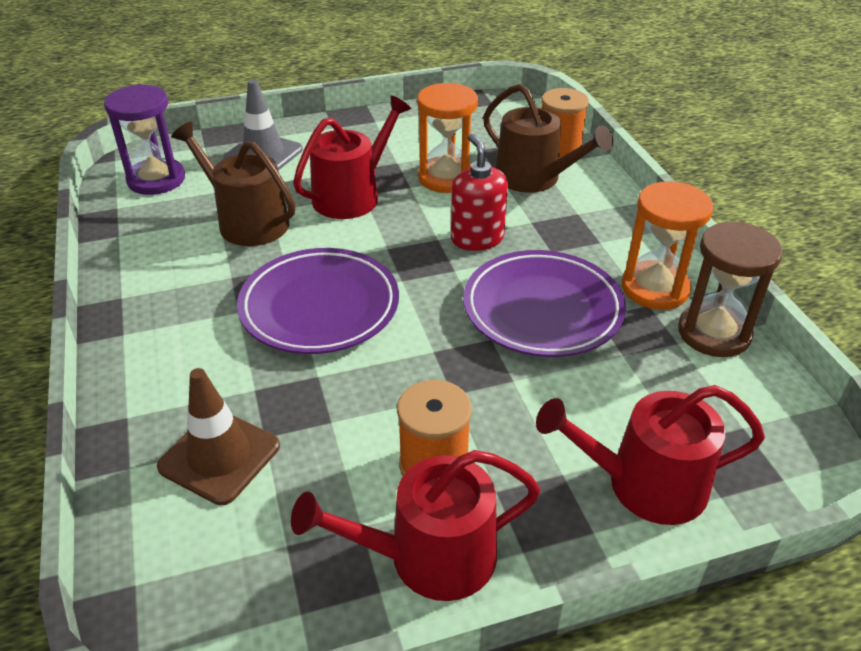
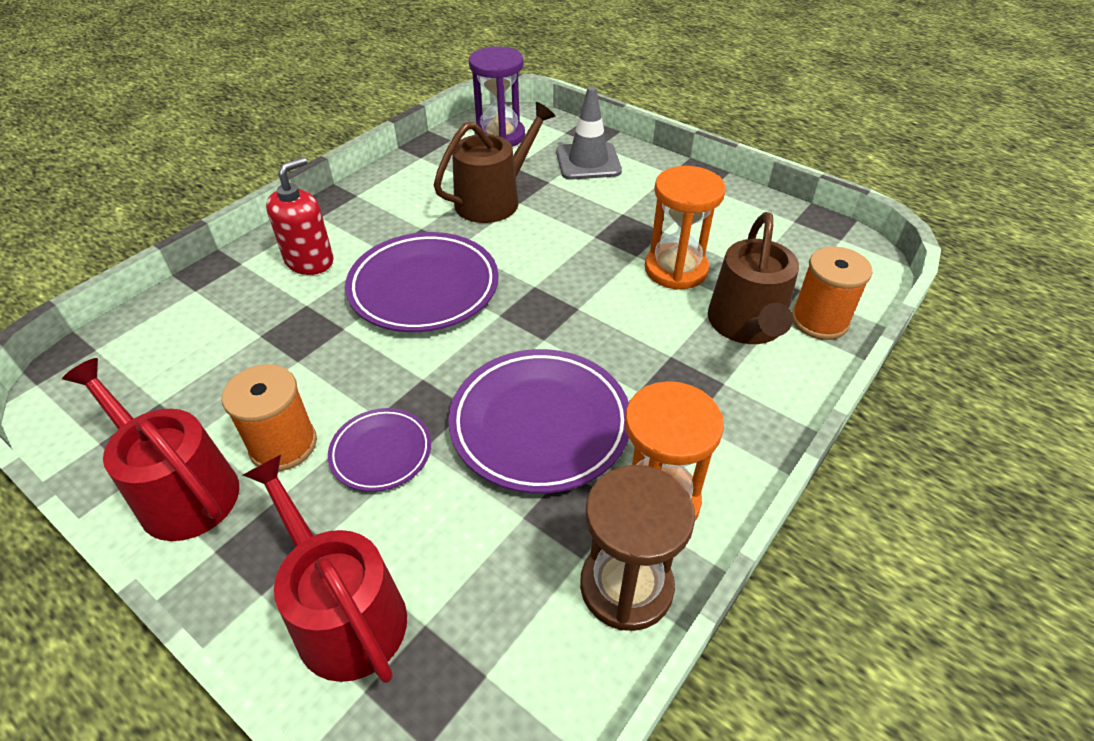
camera: 55 degrees right, 5 degrees up
(219, 456) = (227, 324): brown traffic cone -> none
(247, 221) = (493, 200): brown watering can -> brown watering can turned 45 degrees clockwise
(352, 195) = (585, 231): red watering can -> none
(477, 238) = (604, 332): red soap dispenser -> red soap dispenser (309, 261)
(497, 406) = (381, 453): none -> purple plate

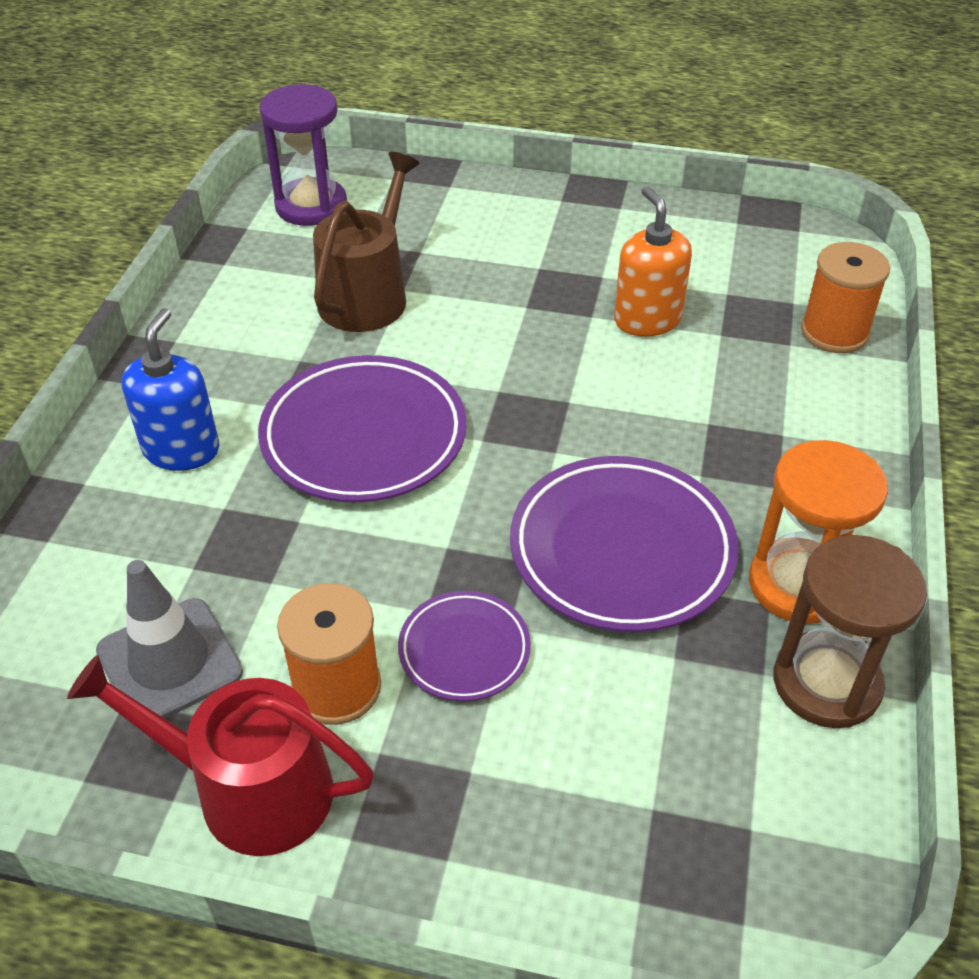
camera: 25 degrees left, 0 degrees up
(309, 261) = (181, 450): red soap dispenser -> blue soap dispenser
(344, 612) = (557, 835): red watering can -> none
(588, 162) = (451, 211): grey traffic cone -> grey traffic cone (169, 662)
(676, 269) = (647, 320): orange hourglass -> orange soap dispenser
(747, 325) = (765, 361): brown watering can -> none

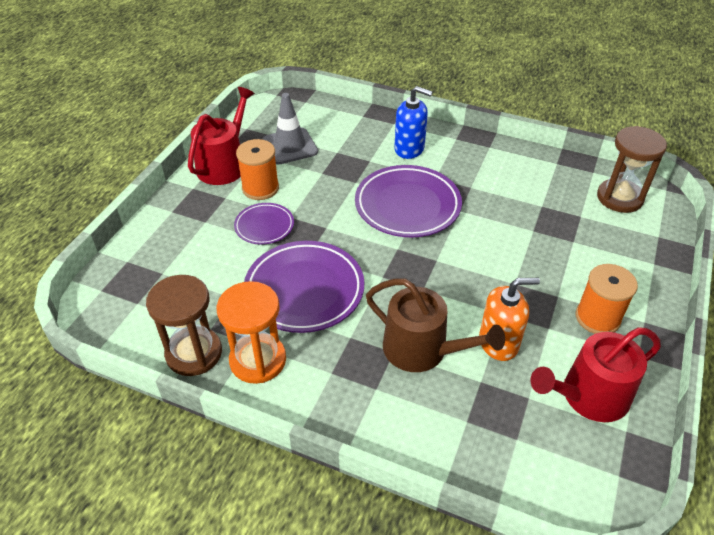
camera: 100 degrees right, 0 degrees up
(311, 206) = (619, 198): purple hourglass -> brown hourglass
(367, 295) = (527, 215): brown watering can -> brown watering can (422, 350)
(701, 247) = (588, 396): none -> red watering can
(834, 332) = (478, 455): orange spool -> orange spool (597, 318)

